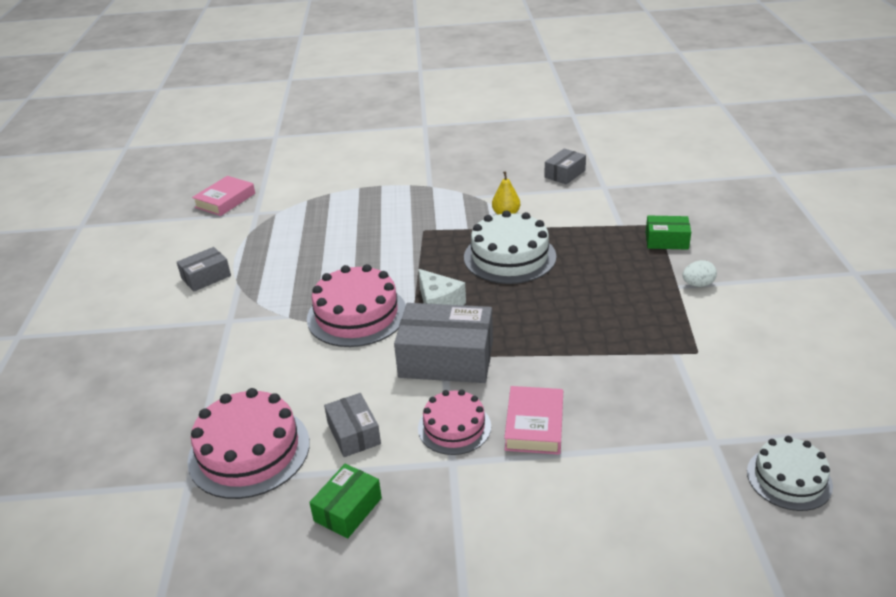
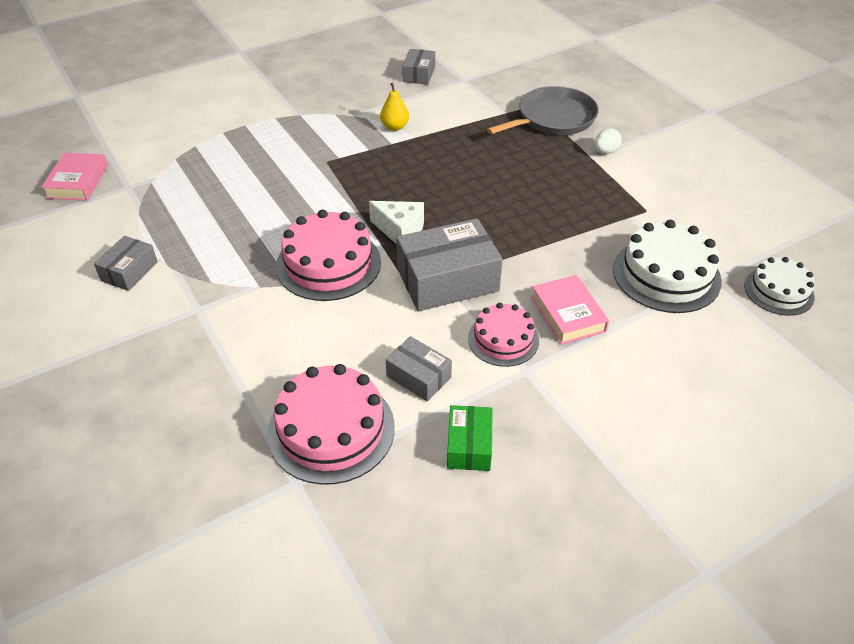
camera: 30 degrees left, 10 degrees up
(509, 257) = (430, 167): white cake -> white cake (666, 275)
(666, 241) = (553, 118): green box -> grey pan

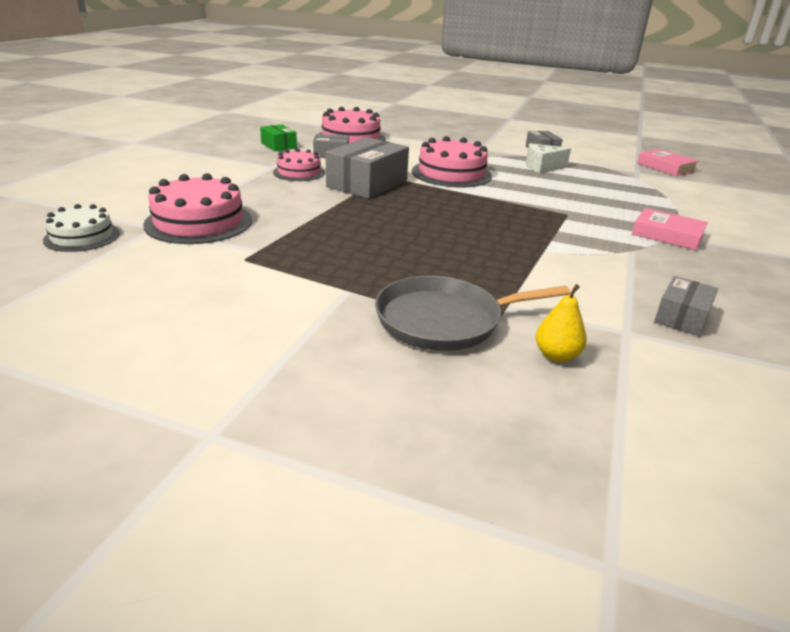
camera: 140 degrees right, 15 degrees down
(395, 127) = (578, 253): yellow pear -> yellow pear (556, 355)
(400, 231) = (437, 195): white cheese -> white cheese (542, 167)
(419, 74) = (681, 317): grey box -> grey box turned 60 degrees clockwise
(553, 118) = (444, 320): grey pan -> grey pan turned 60 degrees clockwise
(568, 314) = (266, 188): pink book -> pink book (667, 235)
(605, 152) = (337, 301): white egg -> none
(666, 275) = (199, 222): white cake -> pink cake

